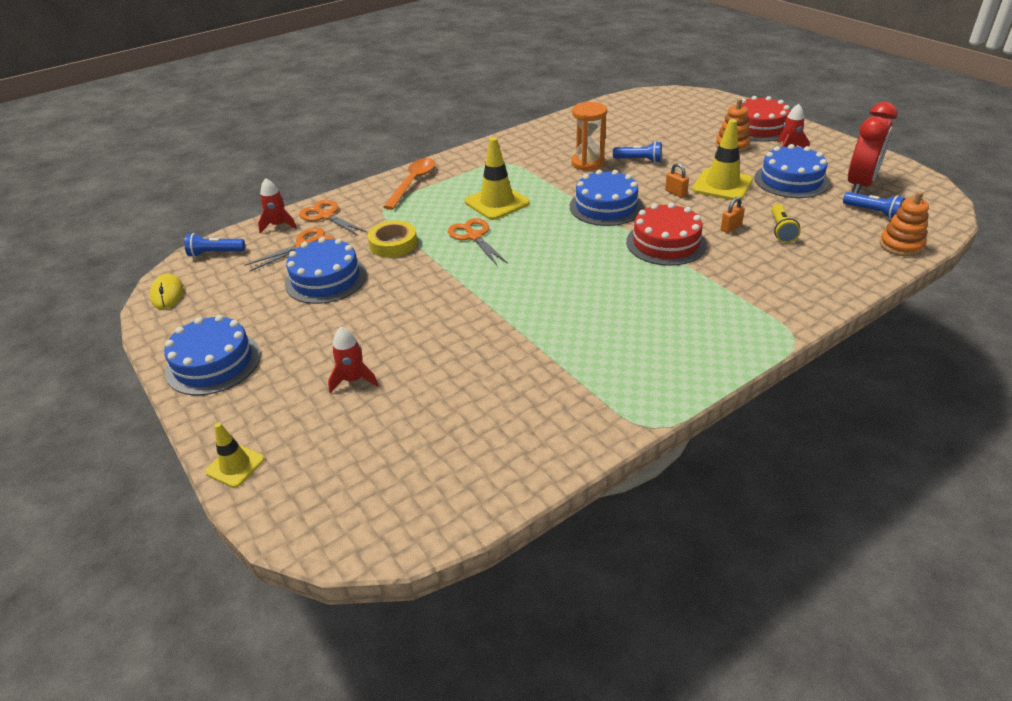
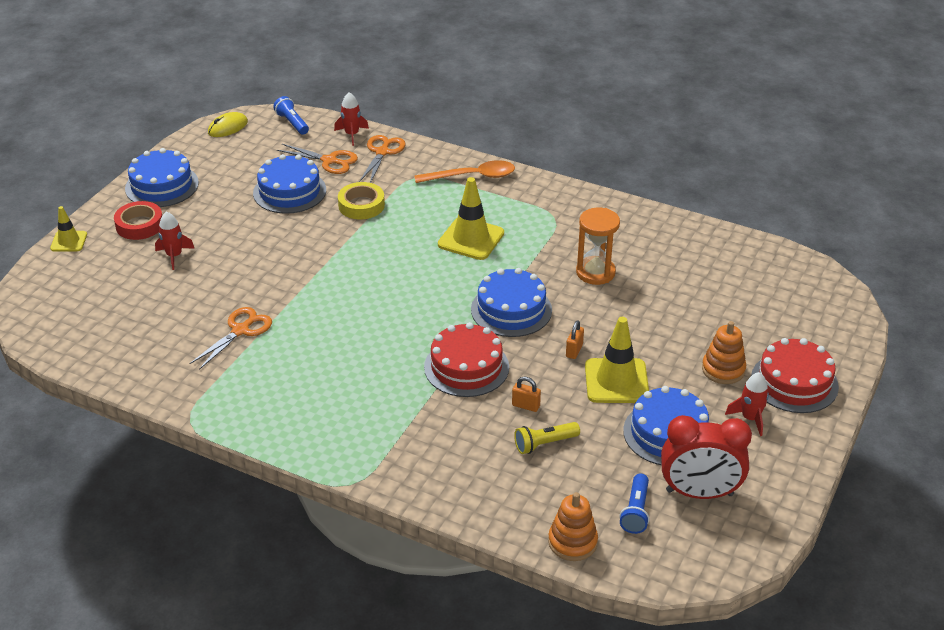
camera: 60 degrees right, 0 degrees up
(268, 396) = (139, 225): none -> red tape
(474, 236) = (402, 245): orange scissors -> orange scissors (240, 330)
(639, 160) = (630, 307): blue flashlight -> none

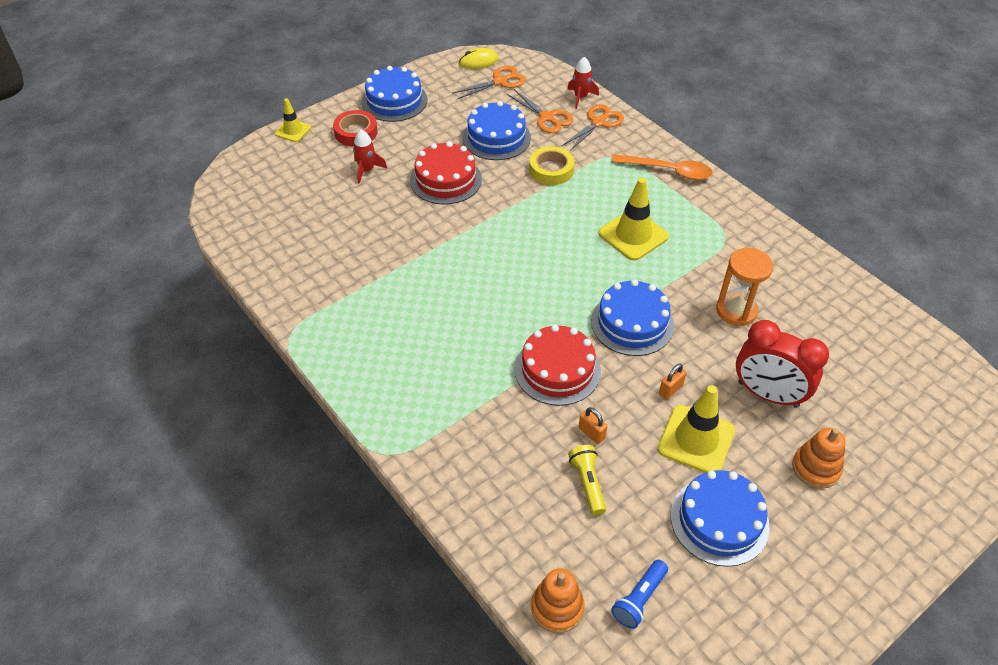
camera: 25 degrees right, 10 degrees up
(240, 330) = (380, 261): orange scissors -> orange scissors (500, 81)
(292, 123) = (535, 72): blue flashlight -> none
(544, 444) = (587, 483): yellow flashlight -> yellow flashlight turned 75 degrees clockwise
(699, 493) = (717, 605): red clock -> red clock (768, 394)
(750, 418) = (817, 537): red rocket -> none
(794, 382) = (888, 513): red cake -> red cake (445, 180)

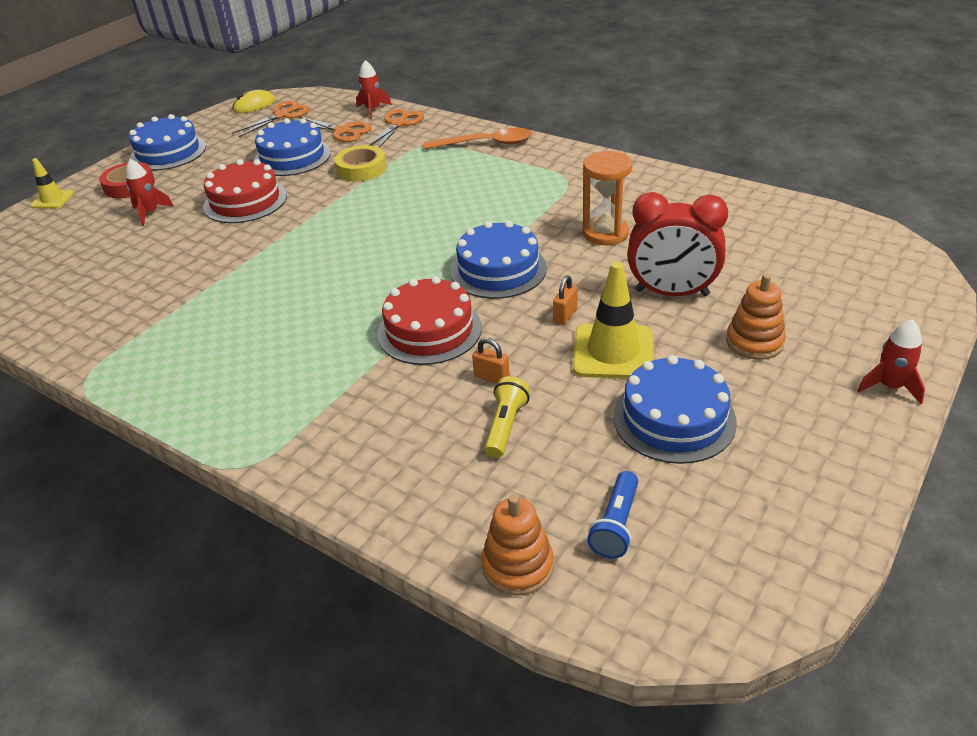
camera: 15 degrees left, 10 degrees down
(587, 483) = (505, 426): yellow flashlight -> yellow flashlight turned 45 degrees clockwise
(633, 235) = (470, 199): yellow traffic cone -> none
(908, 549) = (890, 386): none -> red rocket

